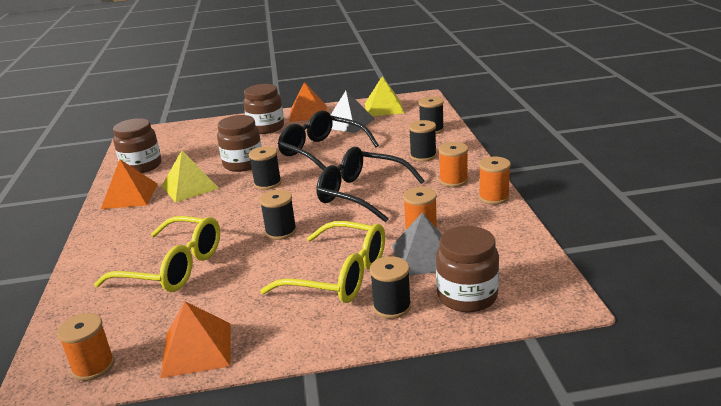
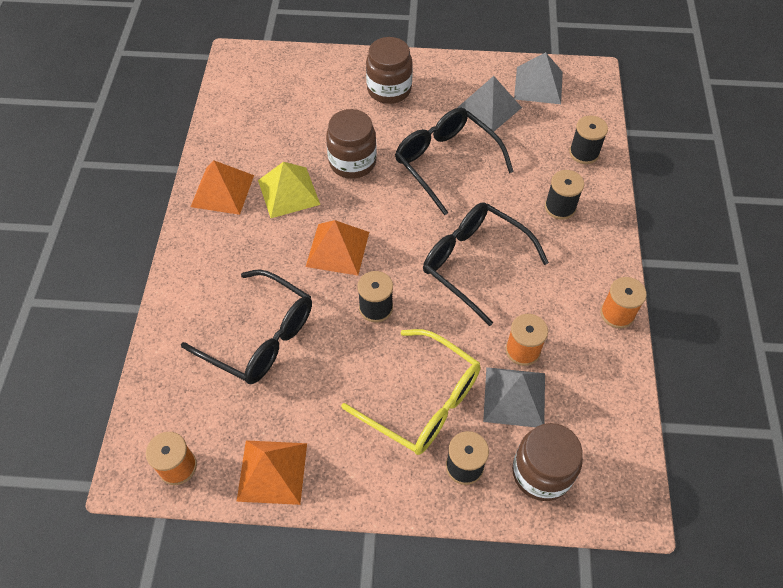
camera: 10 degrees right, 30 degrees up
(142, 166) = (238, 132): brown jar -> none
(174, 267) = (261, 337): yellow glasses -> black glasses
(267, 183) = (374, 211): black spool -> none
(308, 113) = (444, 70): orange pyramid -> orange pyramid (337, 249)
(384, 108) = (538, 85): yellow pyramid -> grey pyramid
(453, 180) = (581, 268): orange spool -> none

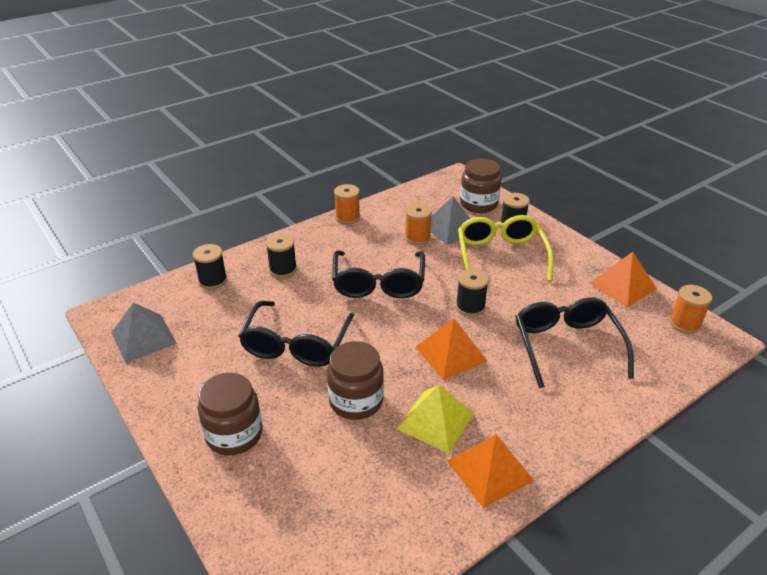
camera: 130 degrees left, 20 degrees down
(489, 108) = (202, 353): grey pyramid -> none

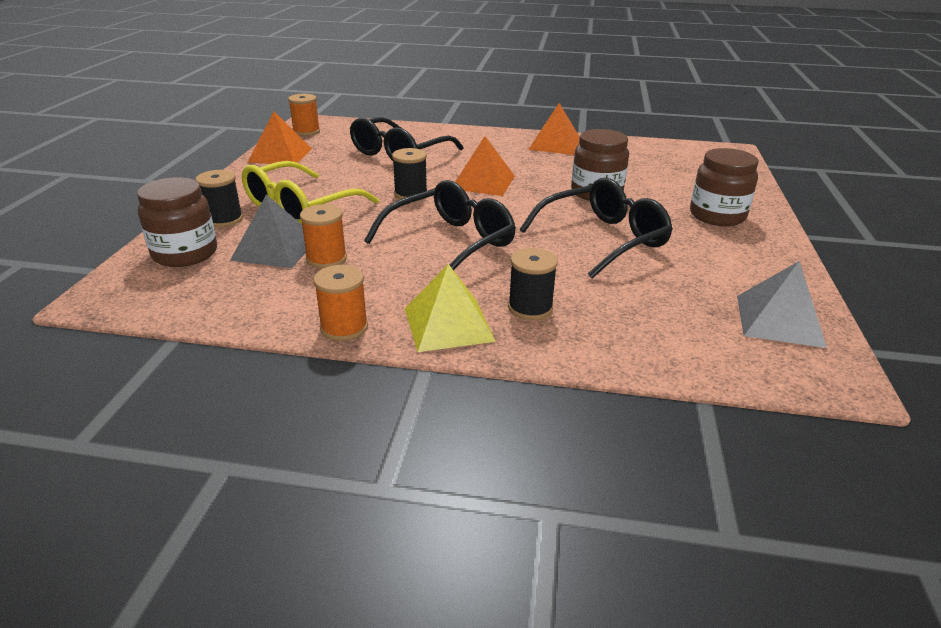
camera: 135 degrees left, 5 degrees down
(213, 280) = (639, 343): black spool -> none
(435, 421) = (554, 166): yellow pyramid -> yellow pyramid (448, 324)

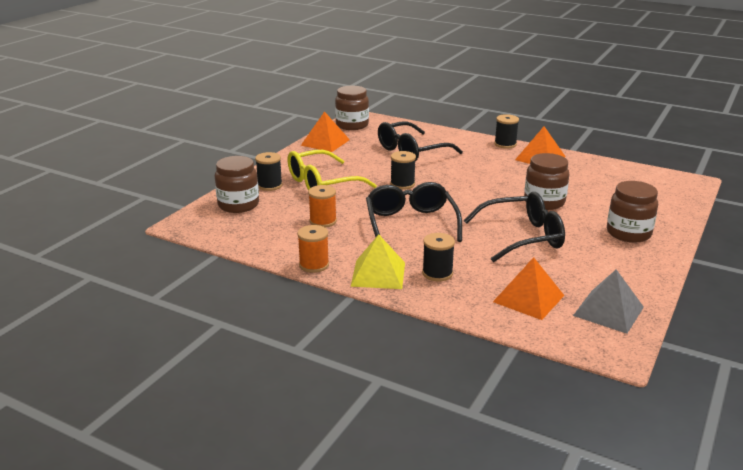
camera: 20 degrees right, 5 degrees down
(275, 248) = (294, 210): grey pyramid -> none
(306, 131) = (352, 125): orange spool -> brown jar
(451, 243) = (410, 223): black glasses -> black glasses turned 75 degrees counterclockwise
(483, 182) = (461, 182): orange pyramid -> orange pyramid (528, 298)
(505, 134) = (505, 144): none -> black spool

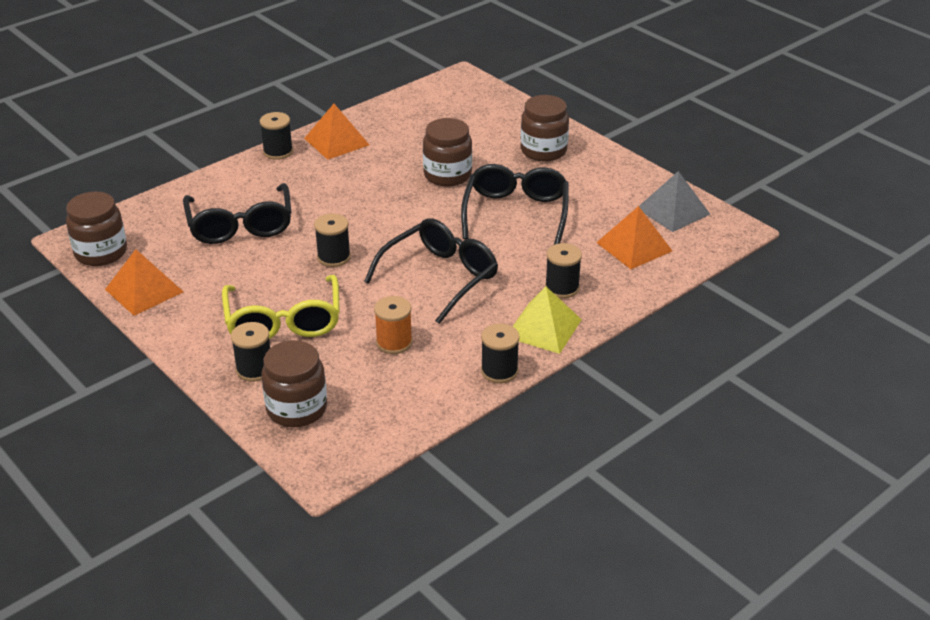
camera: 70 degrees left, 10 degrees up
(314, 265) = (499, 371): orange spool -> black spool
(410, 223) = (440, 277): black glasses -> black glasses turned 120 degrees clockwise

